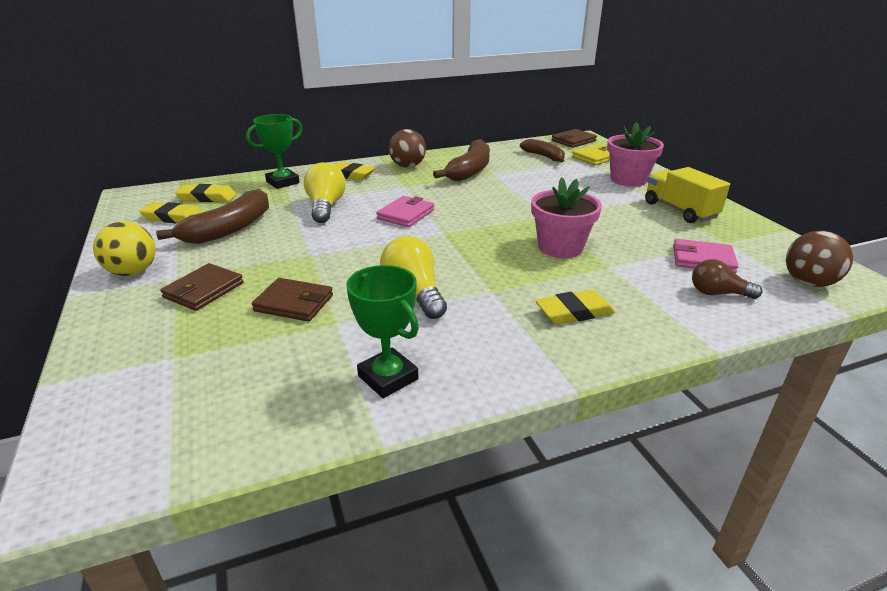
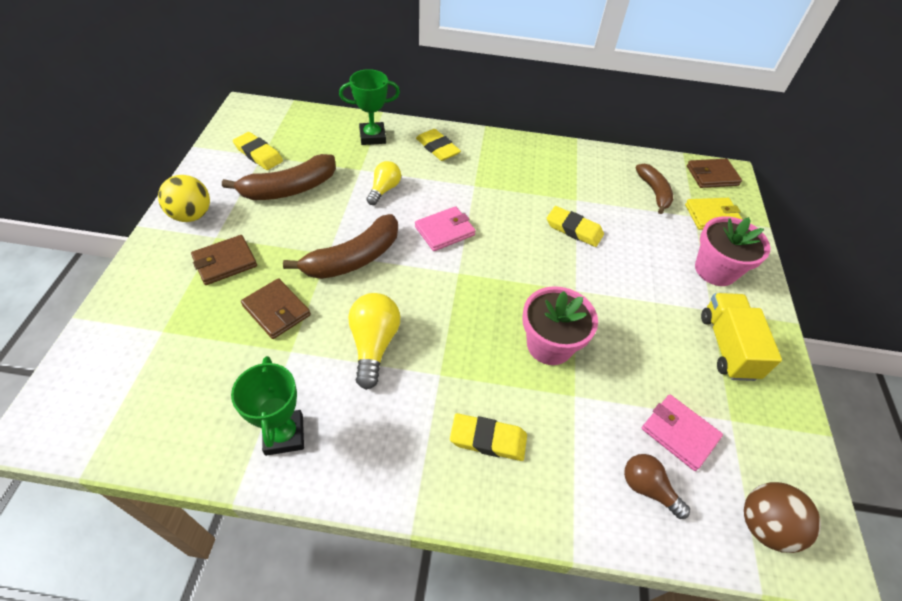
camera: 25 degrees right, 20 degrees up
(207, 197) = (299, 135): yellow eraser -> yellow eraser (574, 229)
(325, 207) = (384, 189): yellow light bulb -> yellow light bulb, size x0.66
(407, 166) = (500, 154): brown ball -> none
(470, 171) = (556, 186): brown banana -> brown banana (354, 258)

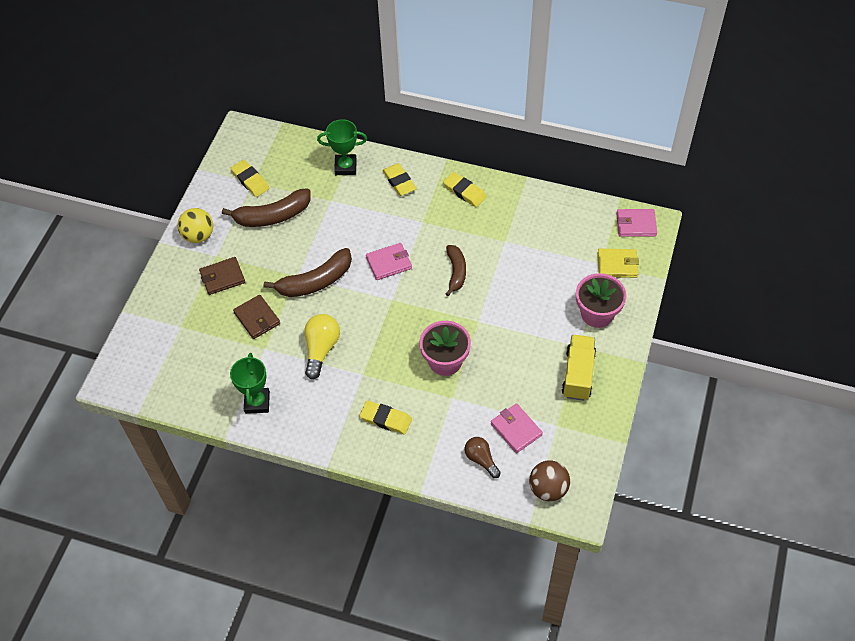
camera: 15 degrees right, 5 degrees up
(384, 189) = (347, 221): yellow light bulb -> none
(574, 229) = (493, 269): yellow eraser -> yellow eraser (464, 191)
(654, 192) = (575, 238): brown banana -> brown banana (456, 272)
(712, 176) = (636, 224): brown wallet -> pink wallet

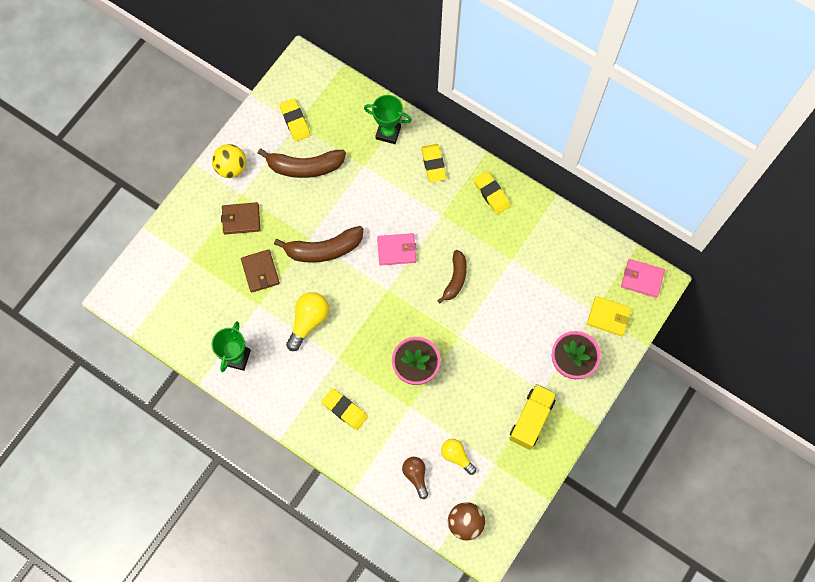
camera: 15 degrees right, 15 degrees up
(516, 429) = (456, 456): pink wallet -> yellow light bulb

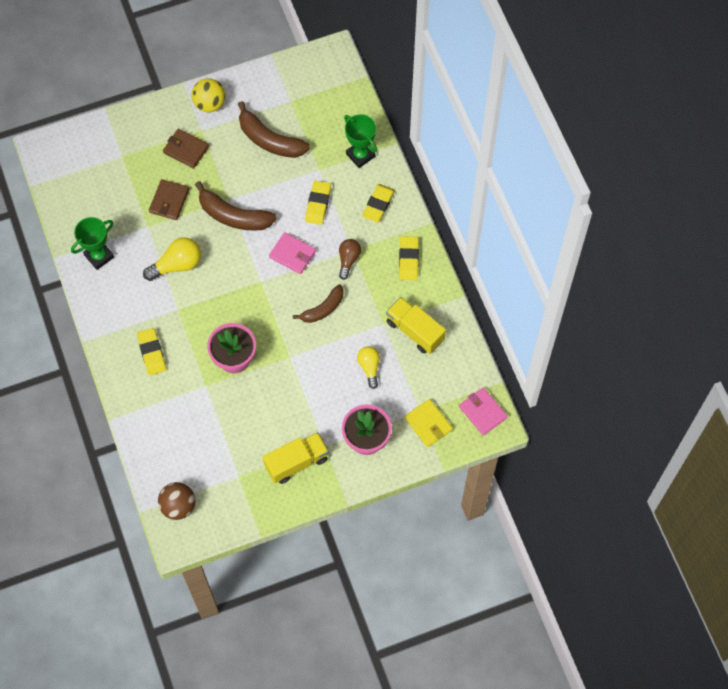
camera: 35 degrees right, 5 degrees down
(295, 121) = (290, 98): yellow eraser -> yellow eraser (318, 204)
(416, 476) = (168, 442): brown light bulb -> brown light bulb (348, 260)
(456, 456) = (212, 450): yellow light bulb -> yellow light bulb (369, 367)
(540, 248) = (415, 331): none -> yellow truck

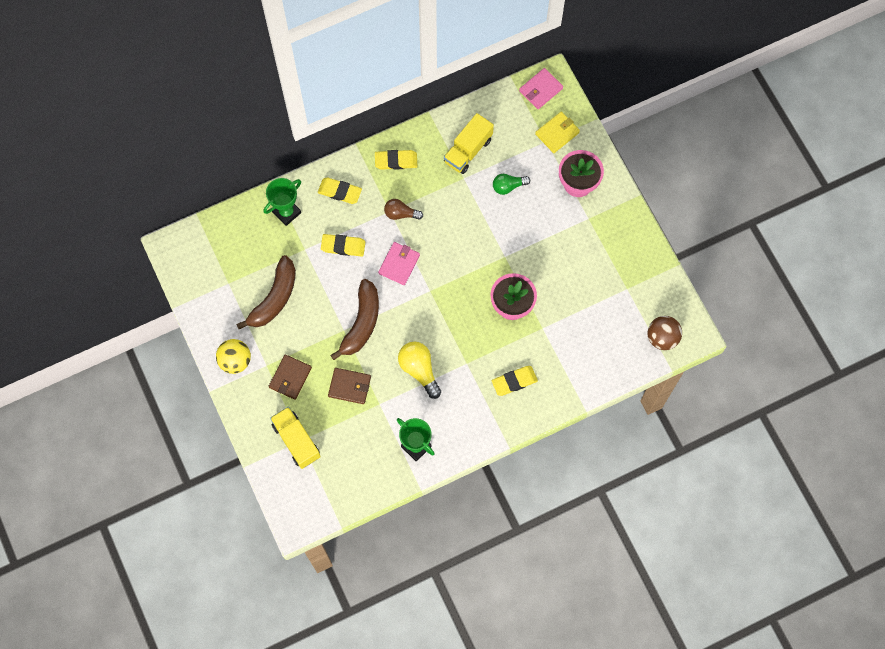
camera: 95 degrees left, 5 degrees up
(296, 462) = (607, 240): yellow truck -> yellow truck (296, 441)
(323, 309) = (453, 231): brown banana -> none
(369, 367) = (508, 186): yellow light bulb -> green light bulb

